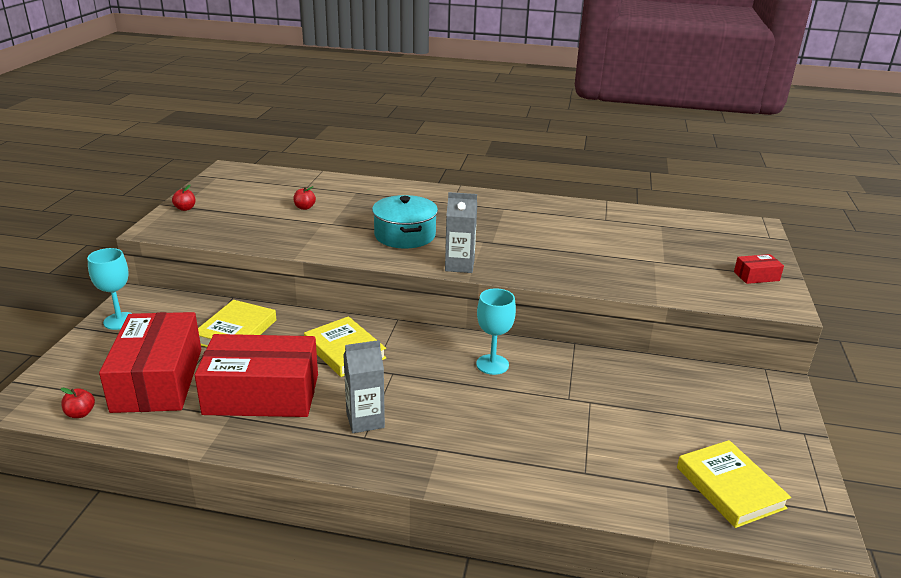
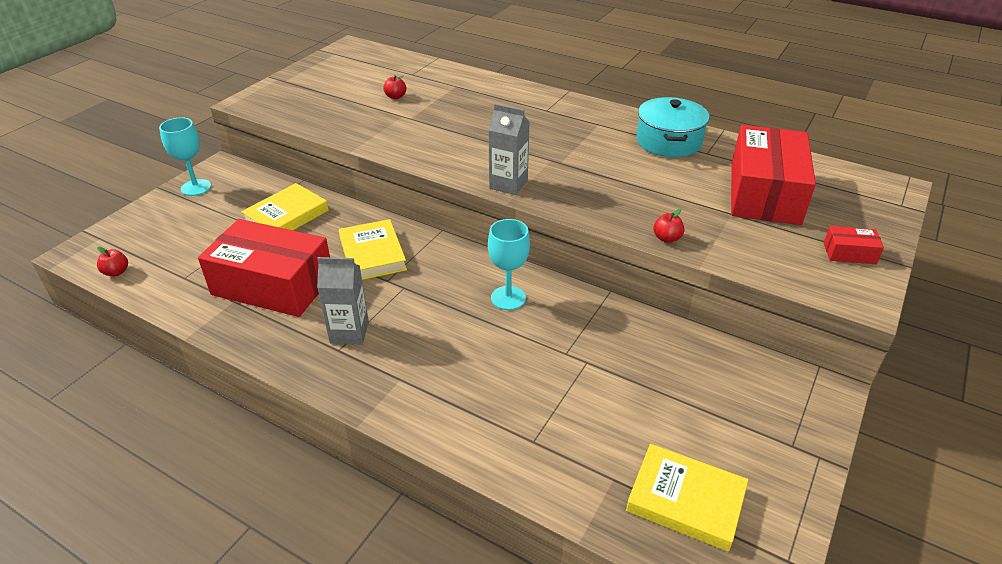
camera: 20 degrees right, 10 degrees up
(158, 379) = (194, 252): red box -> red box (764, 193)
(185, 208) = (286, 84): red apple -> red apple (667, 238)
(405, 235) = (474, 141): turquoise pot -> turquoise pot (668, 142)
(730, 487) = (685, 500): yellow book -> yellow book turned 60 degrees counterclockwise

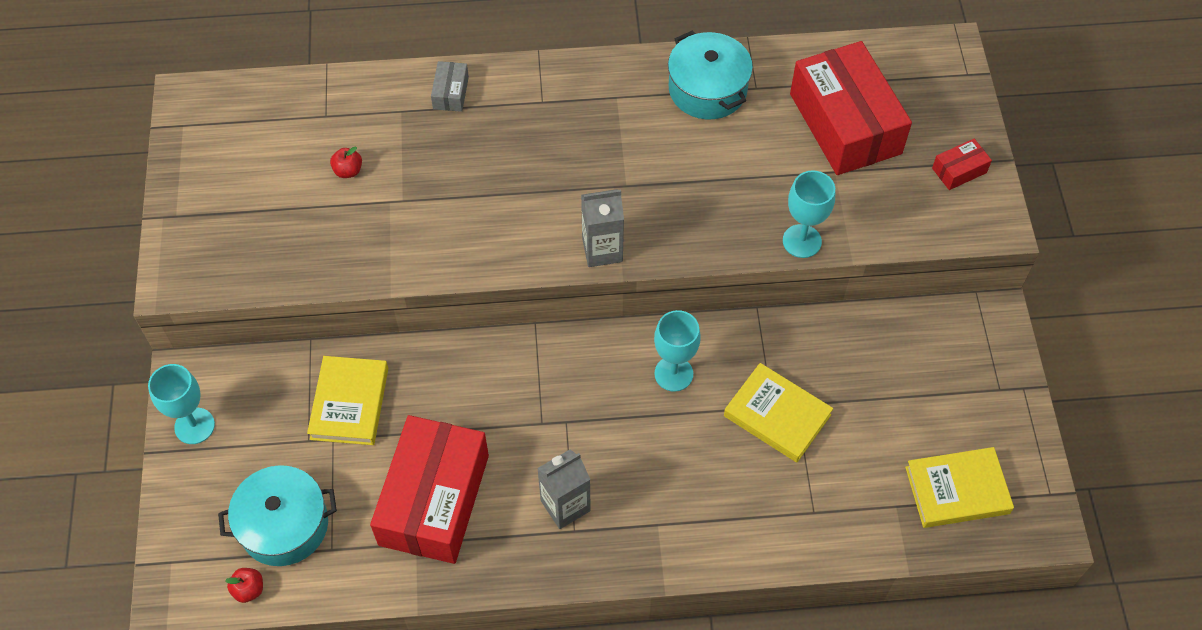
camera: 35 degrees left, 20 degrees up
(176, 252) = (284, 525): none -> turquoise pot
(273, 285) = (434, 500): red box -> red box turned 60 degrees counterclockwise
(372, 254) = (495, 399): yellow book -> yellow book (777, 415)
(494, 89) = (450, 93): none -> grey box
(667, 238) = (802, 241): red apple -> turquoise goblet

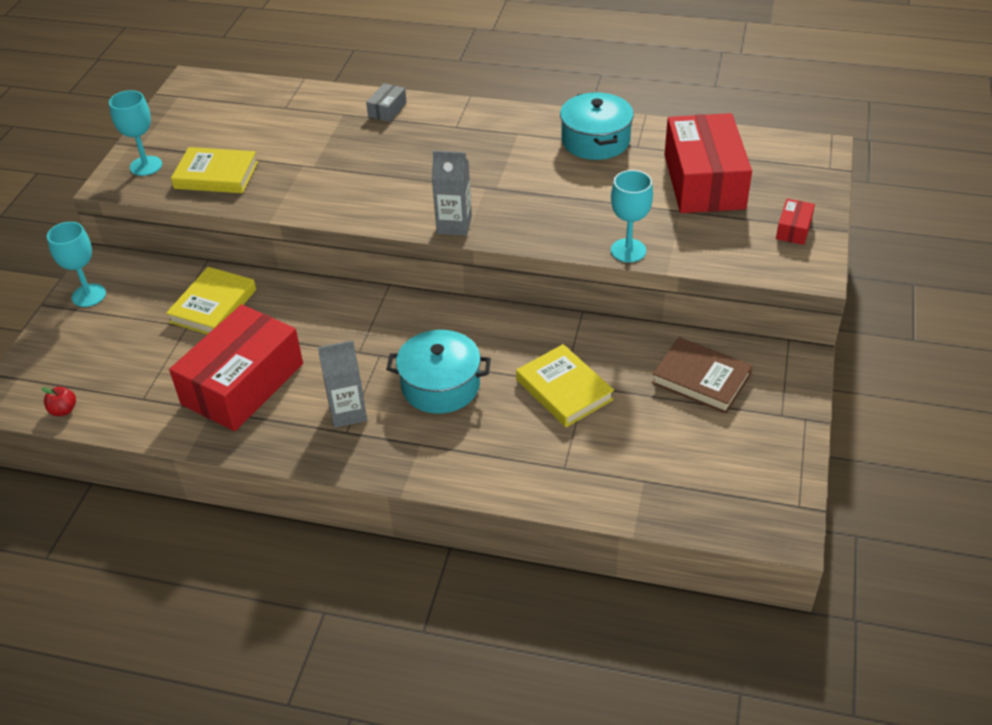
camera: 20 degrees right, 15 degrees down
(284, 525) = (116, 374): turquoise pot -> turquoise pot (440, 385)
(348, 171) = (282, 142): red apple -> none
(673, 374) = (487, 341): turquoise goblet -> turquoise goblet (146, 166)
(908, 365) = (701, 379): none -> brown book
(957, 490) = (707, 482): yellow book -> yellow book (216, 175)
(959, 170) = (793, 229): red box -> red box turned 60 degrees counterclockwise

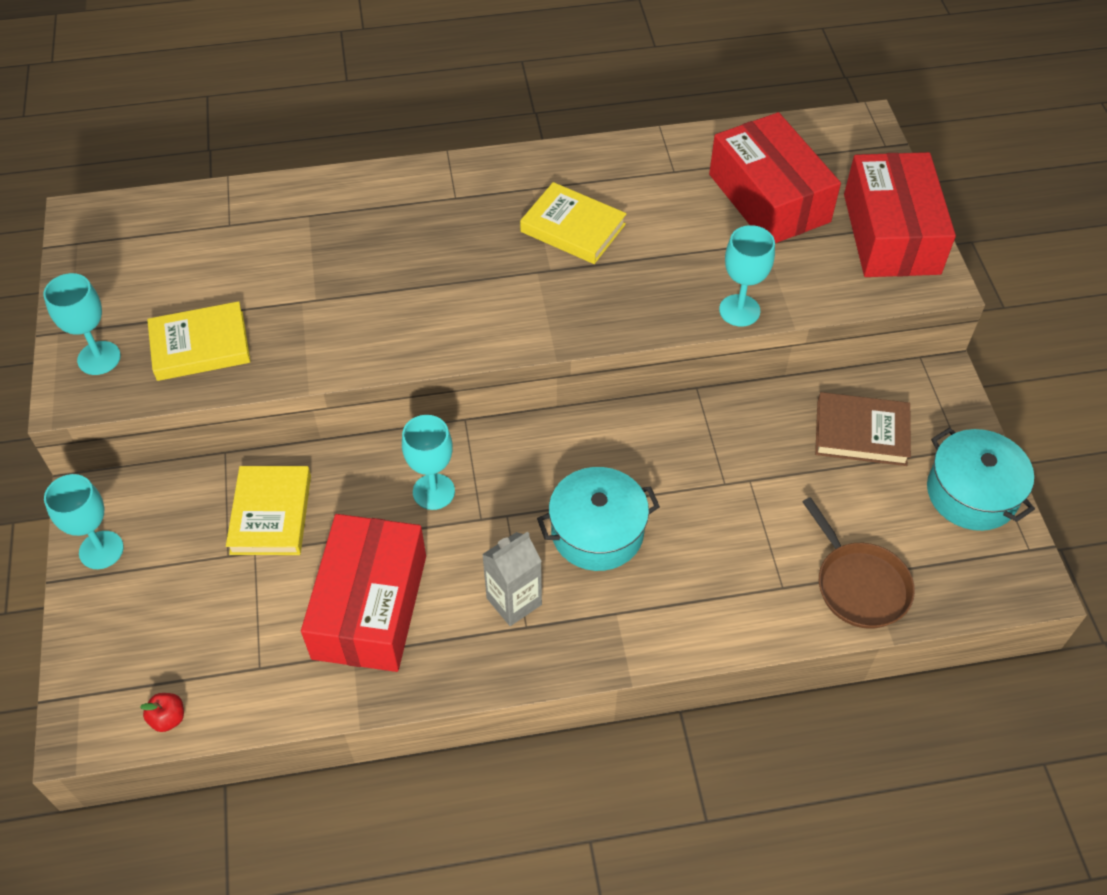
camera: 25 degrees left, 10 degrees up
(336, 324) = (433, 491): none -> turquoise goblet
(387, 110) = (359, 195): grey box -> none
(454, 225) = (531, 333): grey carton -> none
(564, 390) = (731, 492): yellow book -> yellow book (573, 228)
(595, 141) = (624, 175): turquoise pot -> turquoise pot (971, 493)
(630, 486) = (859, 585): none -> brown pan
(793, 229) = (891, 233): red box -> red box, size x2.42

